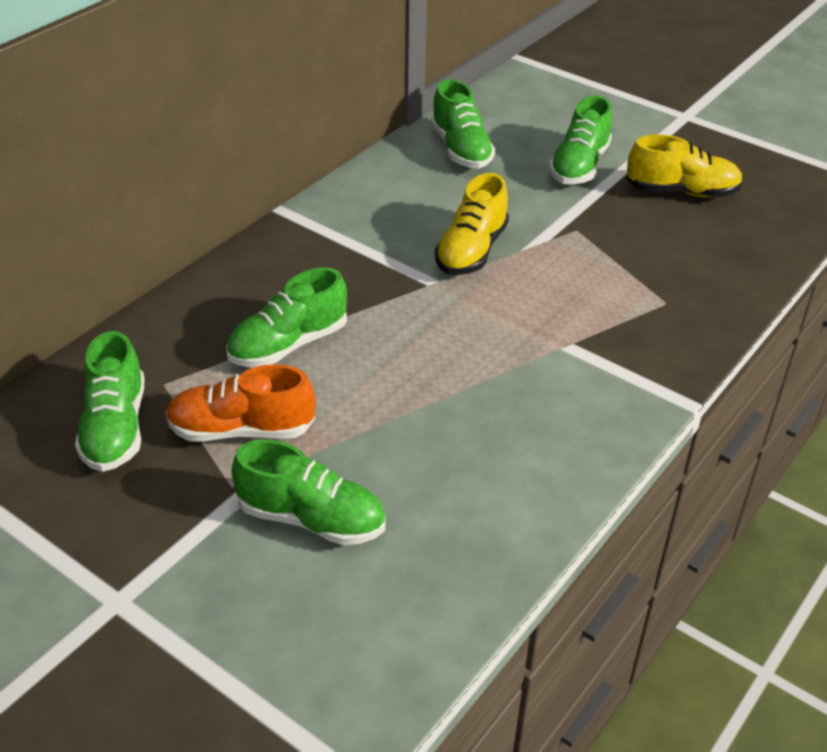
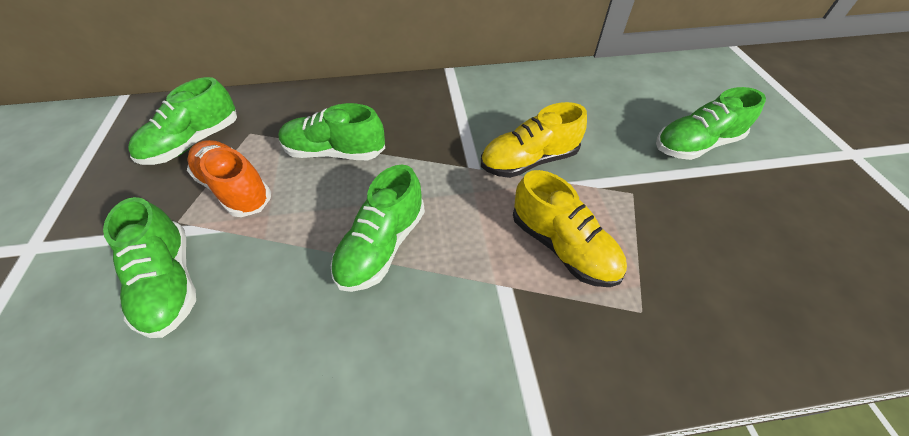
camera: 45 degrees right, 10 degrees up
(461, 149) = (612, 88): green shoe -> green shoe (382, 245)
(681, 192) = (775, 216): yellow shoe -> yellow shoe (562, 246)

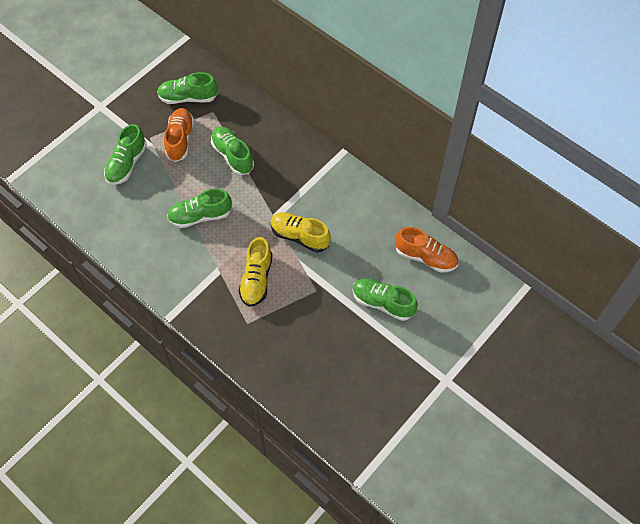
camera: 50 degrees right, 10 degrees up
(648, 84) = (425, 257): none -> orange shoe

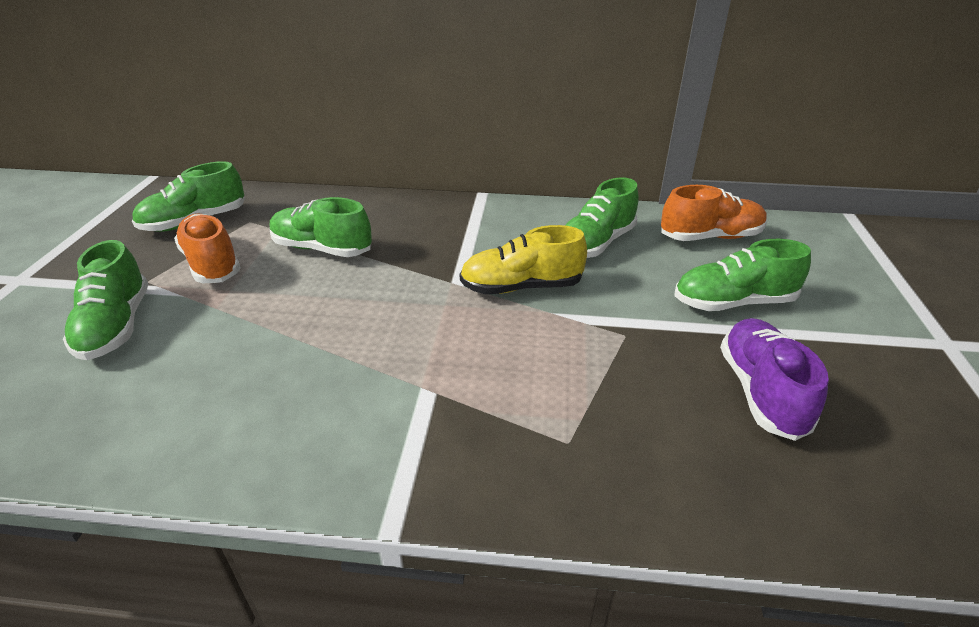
camera: 35 degrees left, 25 degrees down
(200, 216) = (324, 333): green shoe -> green shoe (595, 244)
(256, 279) = (512, 368): yellow shoe -> none
(337, 349) = (761, 392): none -> purple shoe

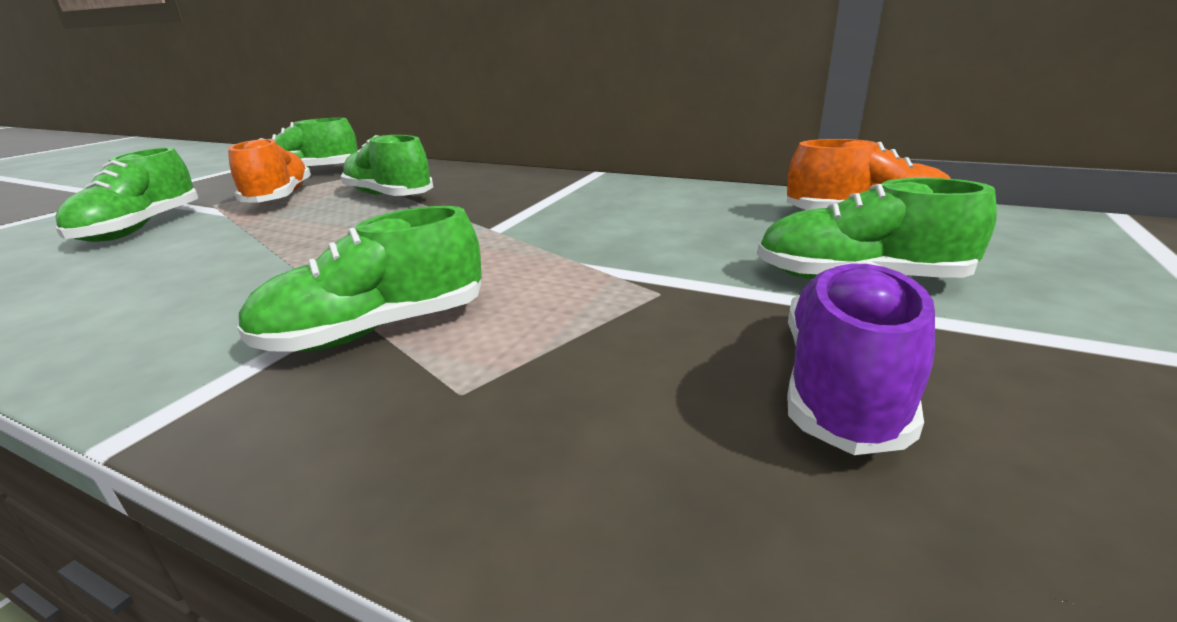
camera: 20 degrees right, 10 degrees down
(521, 287) = (565, 238): yellow shoe -> none
(595, 244) = (695, 213): green shoe -> green shoe (377, 330)

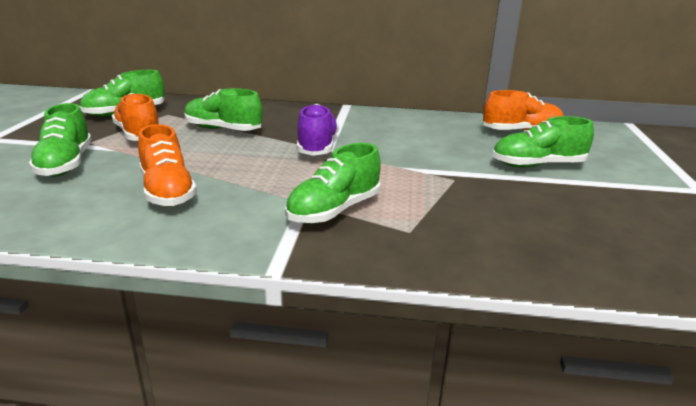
camera: 20 degrees left, 0 degrees up
(190, 273) = (167, 191): none -> orange shoe
(841, 385) = (557, 210): purple shoe -> purple shoe (317, 147)

